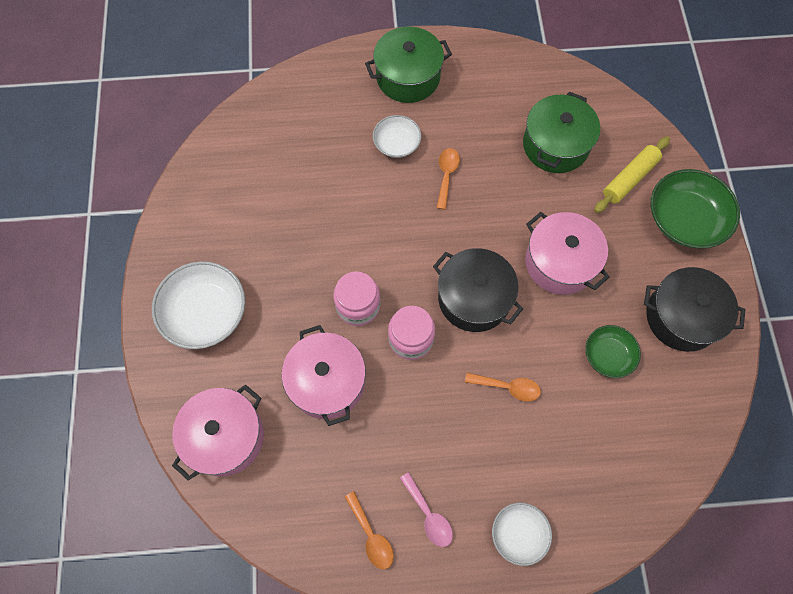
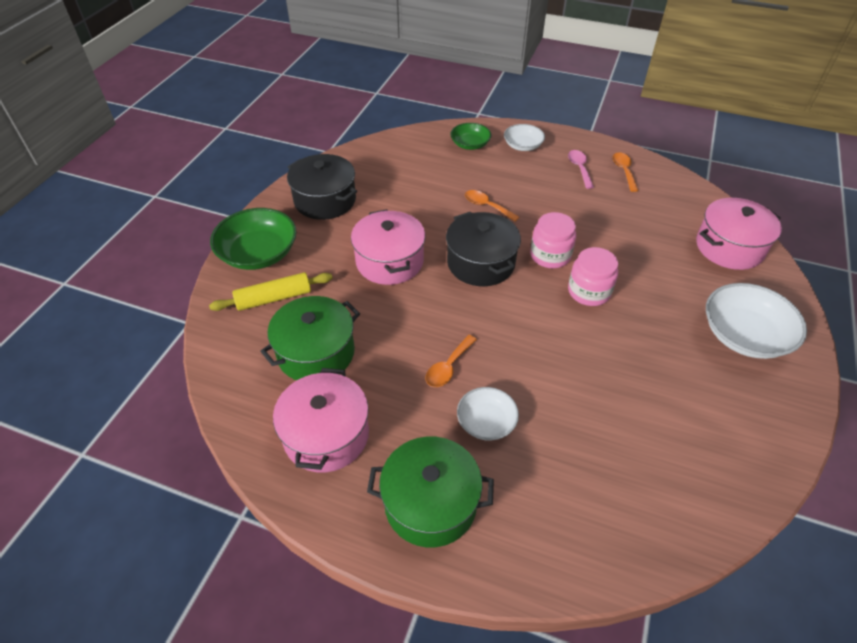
camera: 155 degrees left, 20 degrees down
(327, 382) = (633, 252): pink pot -> pink pot (326, 435)
(608, 355) = (398, 199): green bowl -> green bowl (470, 144)

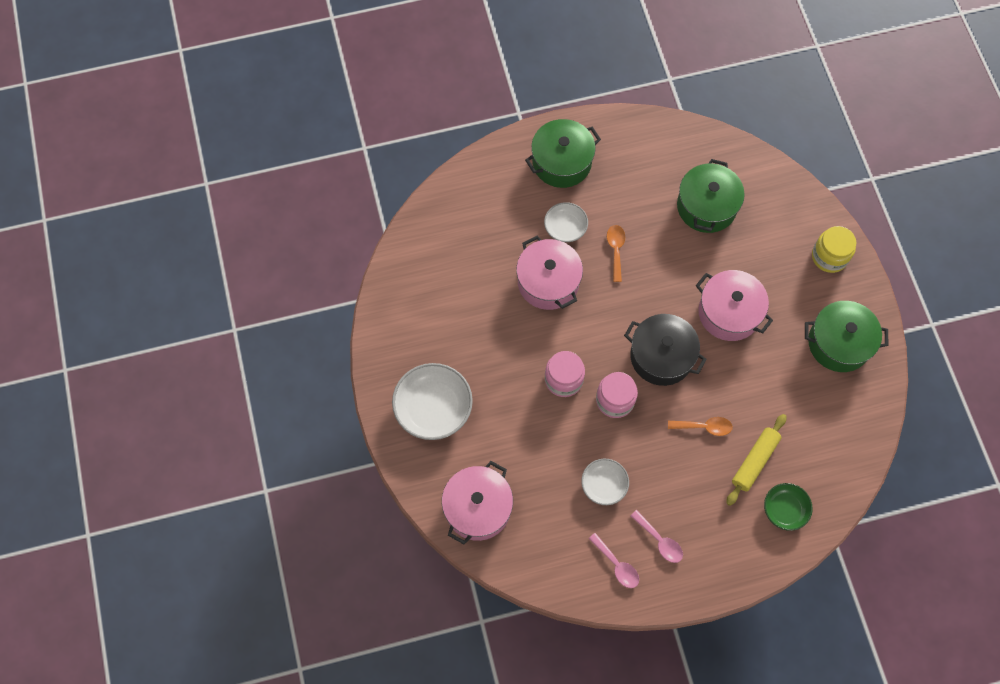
camera: 145 degrees right, 20 degrees up
(258, 253) = (829, 256): green bowl -> yellow jar
(274, 298) = (776, 227): yellow rolling pin -> yellow rolling pin (755, 461)
(325, 200) = (839, 343): black pot -> green pot
(326, 435) = (649, 161): pink pot -> pink pot (548, 282)
(522, 146) = (735, 542): white bowl -> white bowl (604, 485)
(624, 171) = (617, 565): orange spoon -> pink spoon

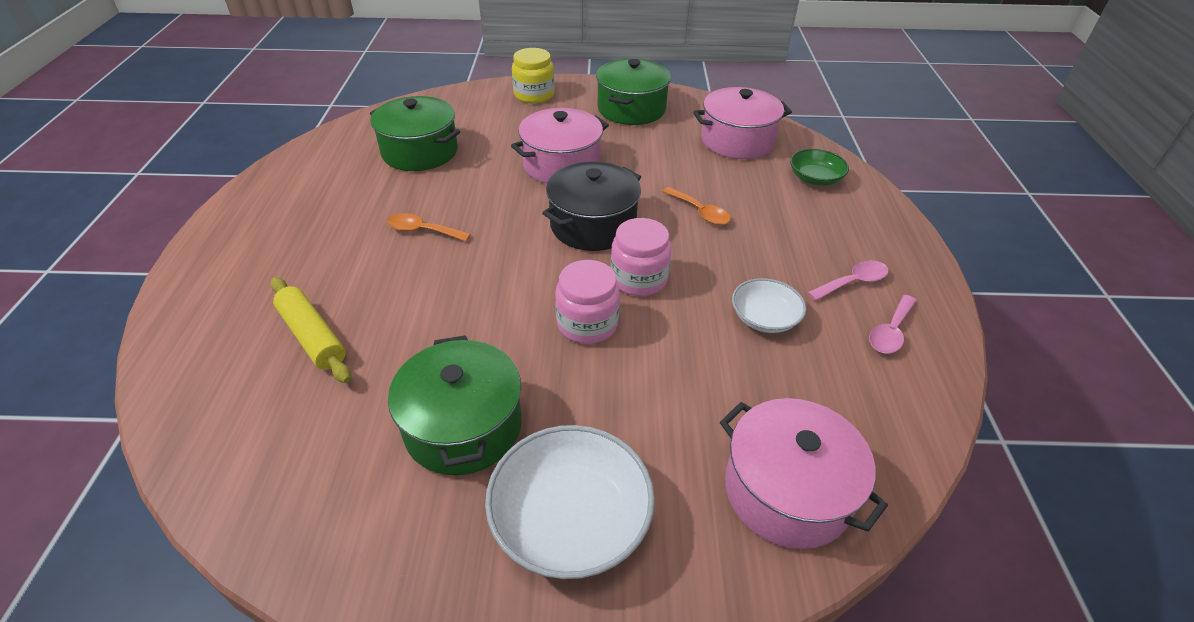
camera: 75 degrees left, 25 degrees down
(548, 282) = (424, 305): pink pot -> pink pot (737, 141)
(561, 162) = (253, 250): green pot -> green pot (463, 426)
(565, 227) = (353, 269): white bowl -> none
(617, 565) = (890, 332): pink spoon -> pink spoon turned 150 degrees clockwise
(704, 427) = (700, 212): orange spoon -> orange spoon turned 120 degrees clockwise
(755, 461) = (753, 186): yellow rolling pin -> yellow rolling pin (313, 336)

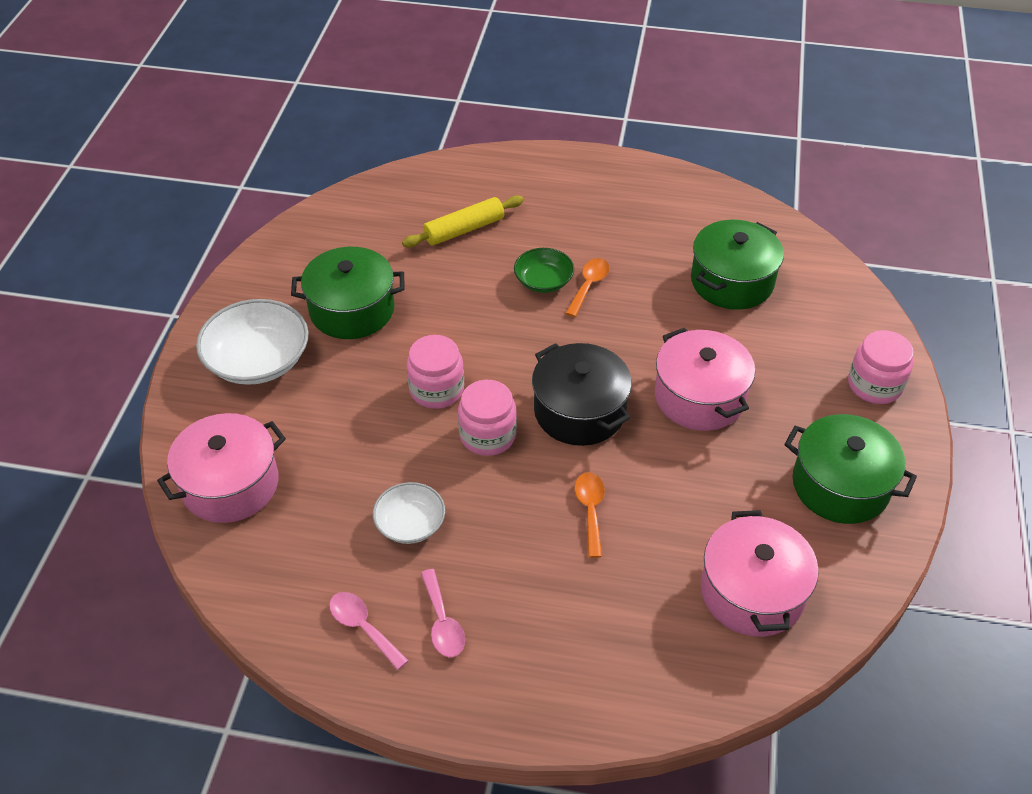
camera: 100 degrees right, 5 degrees up
(534, 95) = (874, 385): yellow jar -> pink jar
(700, 212) = (590, 510): orange spoon -> orange spoon turned 120 degrees clockwise
(815, 178) = (650, 659): green bowl -> green bowl (543, 281)

